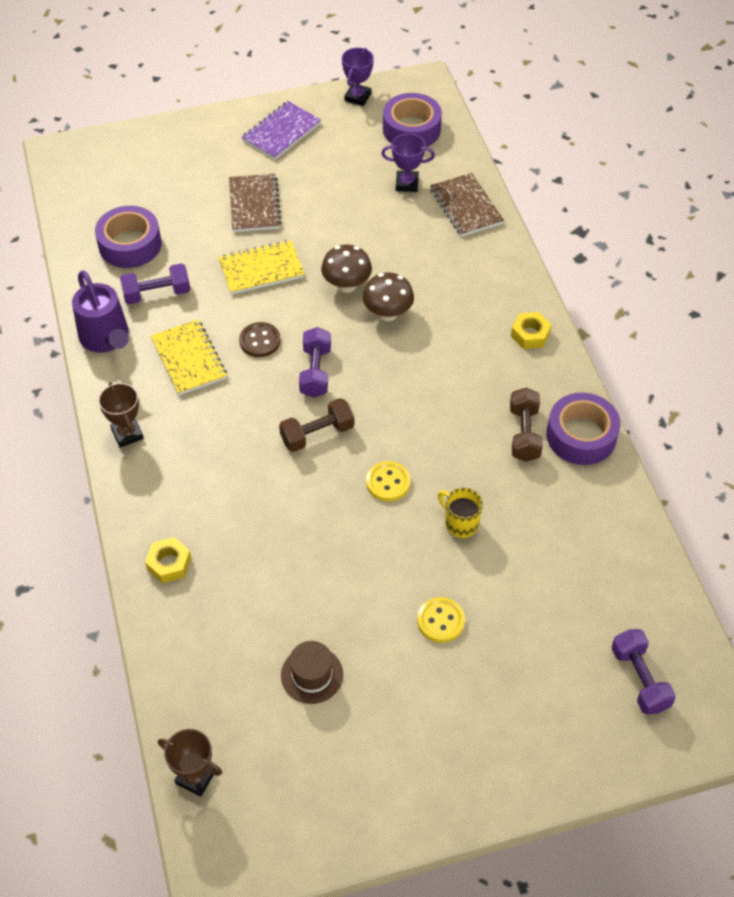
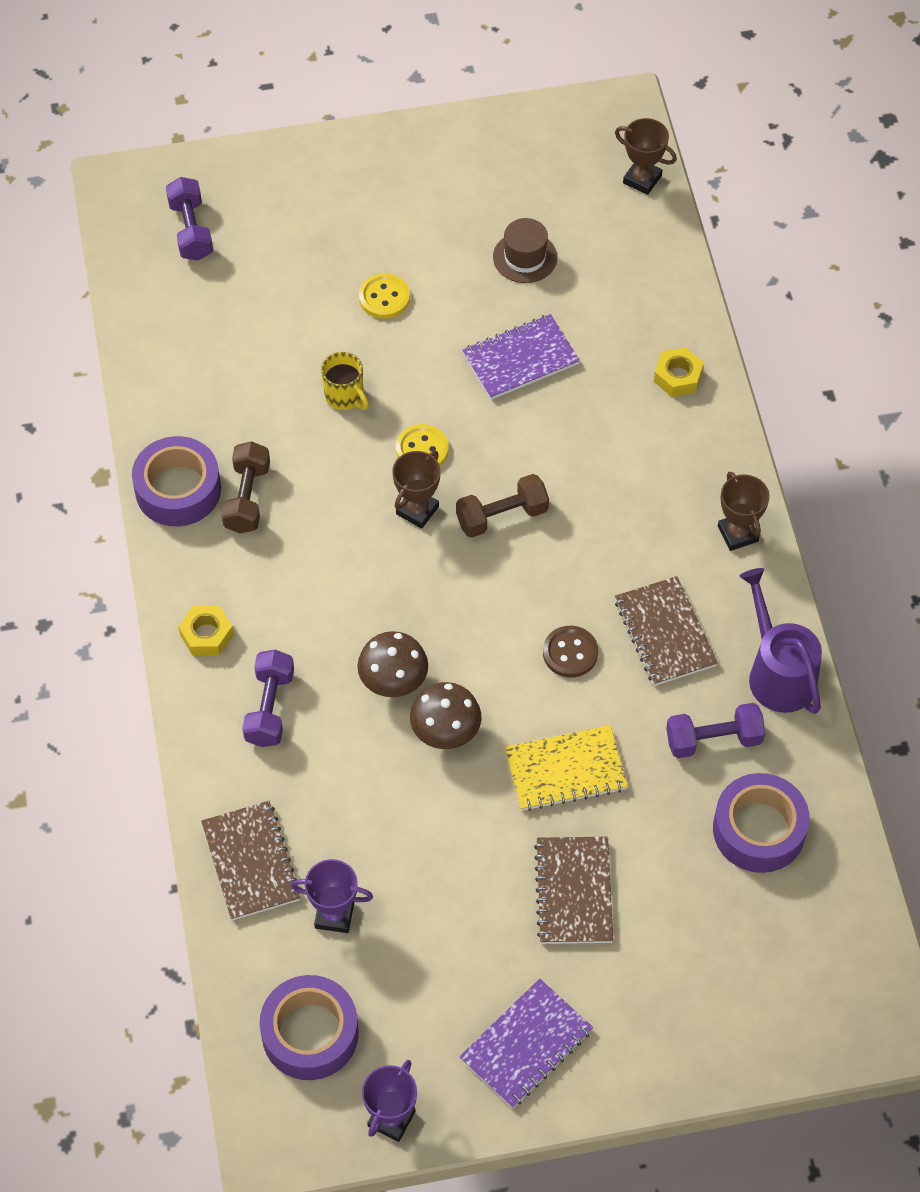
camera: 175 degrees left, 5 degrees up
(189, 359) = (665, 633): yellow notebook -> brown notebook
(310, 570) = (520, 359): none -> purple notebook
(315, 372) = (498, 601): purple dumbbell -> purple dumbbell (269, 707)
(385, 434) = (417, 510): none -> brown trophy

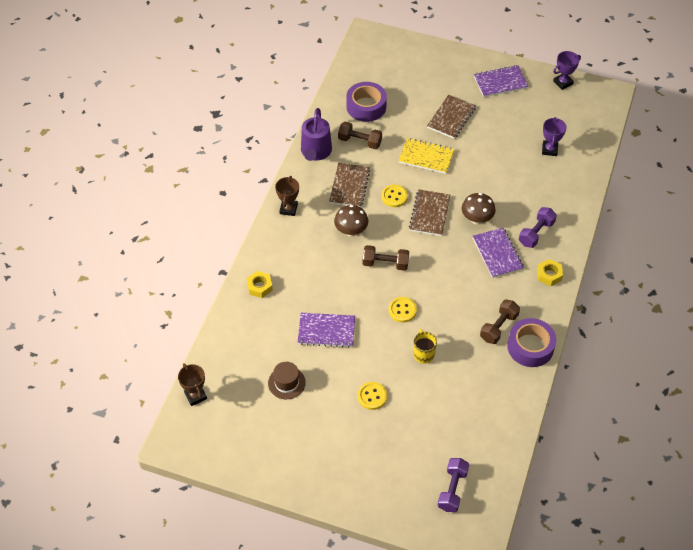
camera: 150 degrees left, 5 degrees down
(251, 862) = (574, 181): brown notebook -> brown notebook (429, 214)
(310, 1033) = (579, 118): purple tape -> none
(319, 631) = (497, 253): none -> purple notebook
(334, 915) = (549, 150): purple trophy -> purple trophy turned 60 degrees clockwise
(417, 510) = (422, 284): brown trophy -> none
(445, 733) = (466, 191): brown mushroom -> brown mushroom (351, 231)
(570, 653) = (394, 196): brown button -> yellow button
(713, 740) = (360, 141): purple dumbbell -> brown dumbbell

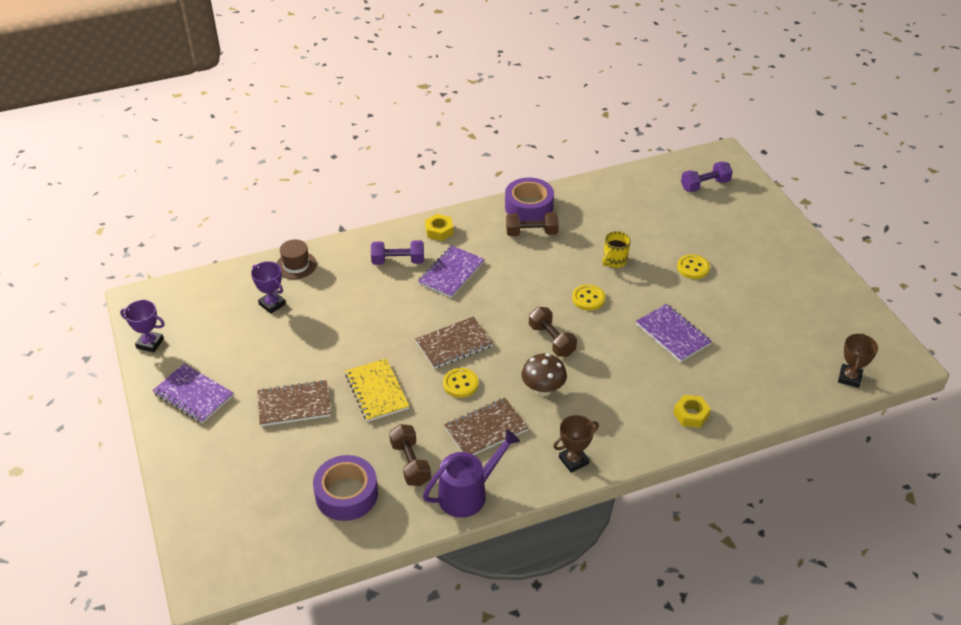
camera: 130 degrees left, 10 degrees down
(286, 383) = (754, 327): brown hat -> brown hat (296, 265)
(476, 219) = (424, 308): brown mushroom -> none
(549, 150) = (272, 304): purple trophy -> purple trophy turned 75 degrees clockwise

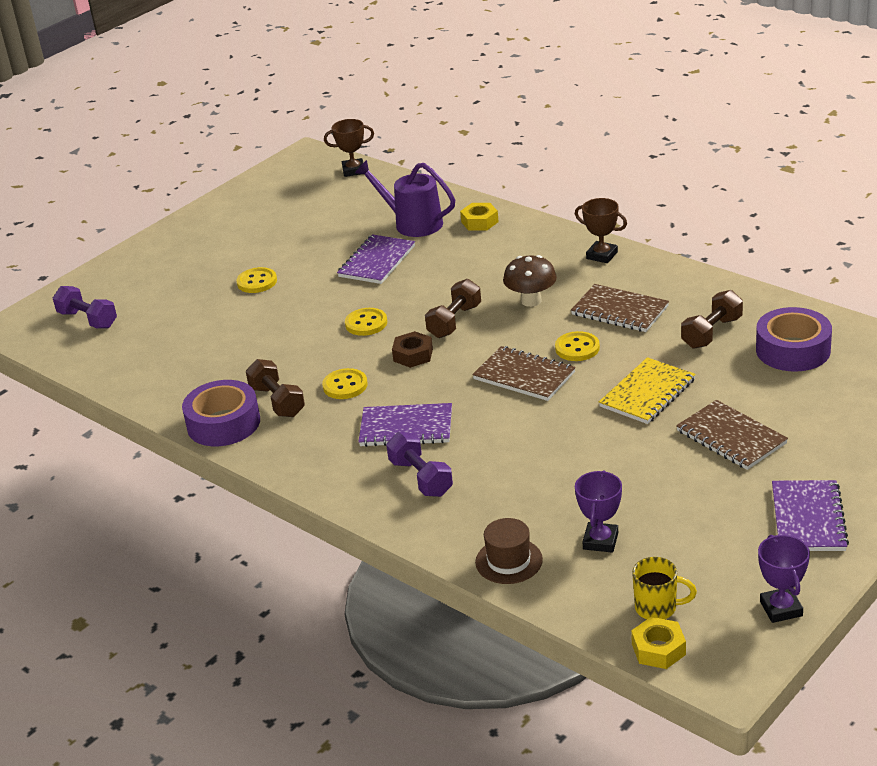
camera: 115 degrees left, 10 degrees down
(439, 231) = (331, 472): yellow nut -> yellow nut (658, 649)
(468, 494) = (706, 290): purple watering can -> purple watering can (413, 223)
(521, 264) = (345, 386): none -> yellow button
(528, 305) = (413, 355): none -> brown nut
(614, 261) = (286, 329): yellow mug -> yellow mug (657, 608)

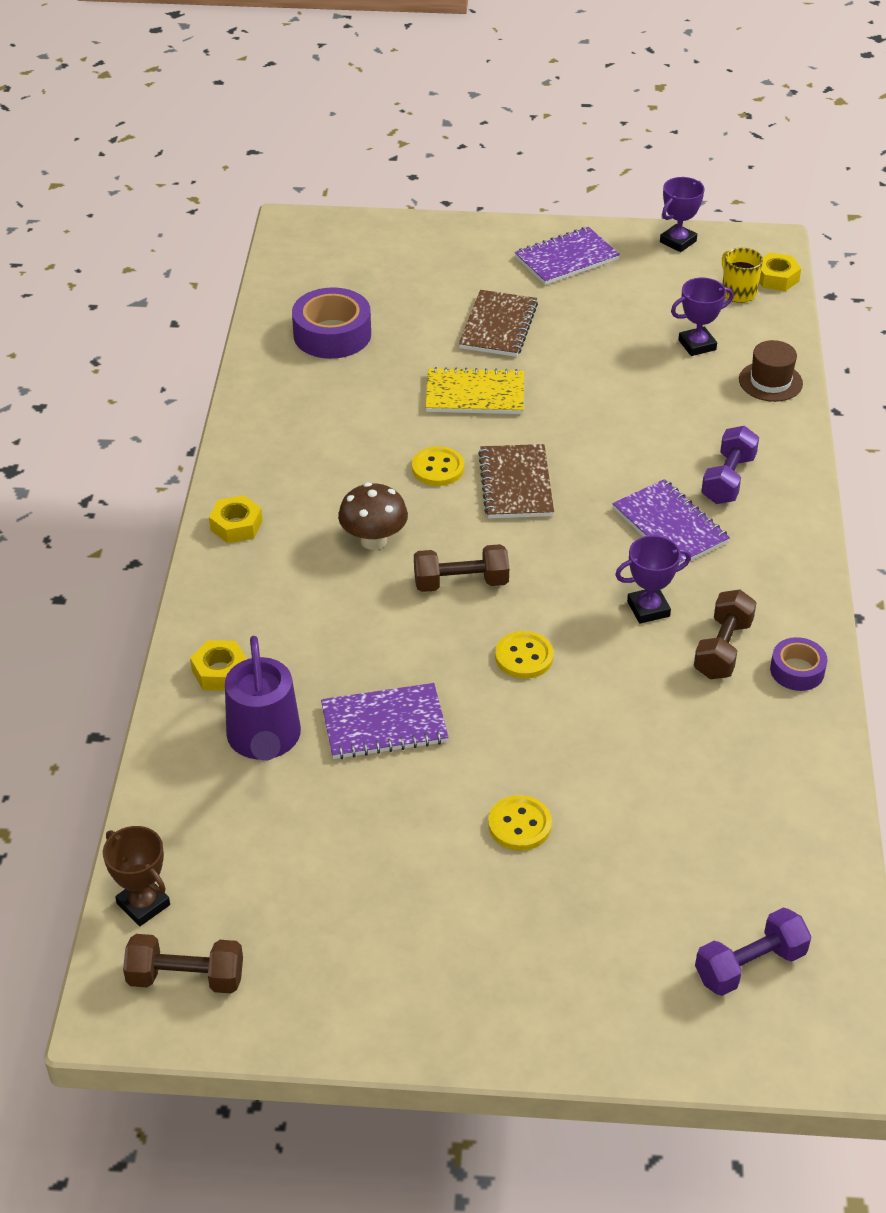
camera: 130 degrees left, 10 degrees up
(88, 320) = (750, 965): purple dumbbell -> purple dumbbell turned 60 degrees clockwise
(223, 423) = (797, 670): purple tape -> purple tape, size x0.57
(345, 386) = (648, 609): yellow button -> purple trophy
(413, 355) = (550, 584): brown nut -> none
(602, 255) = (236, 525): brown trophy -> yellow nut
(619, 311) = (345, 466): brown notebook -> none
(712, 333) = (339, 391): brown dumbbell -> brown dumbbell (186, 978)

